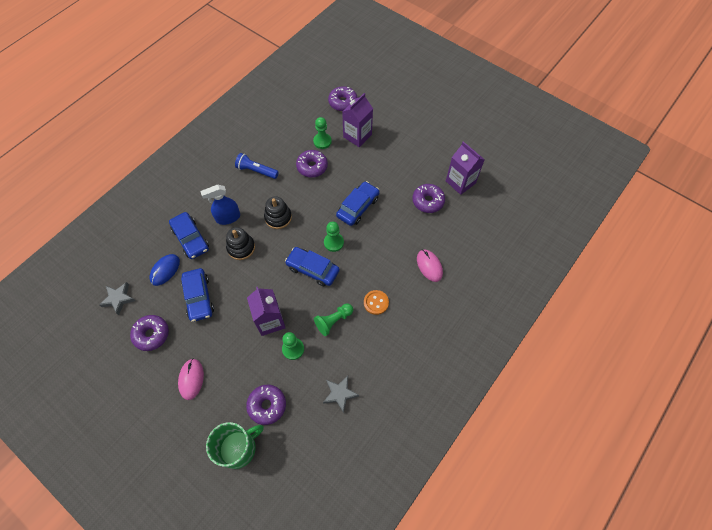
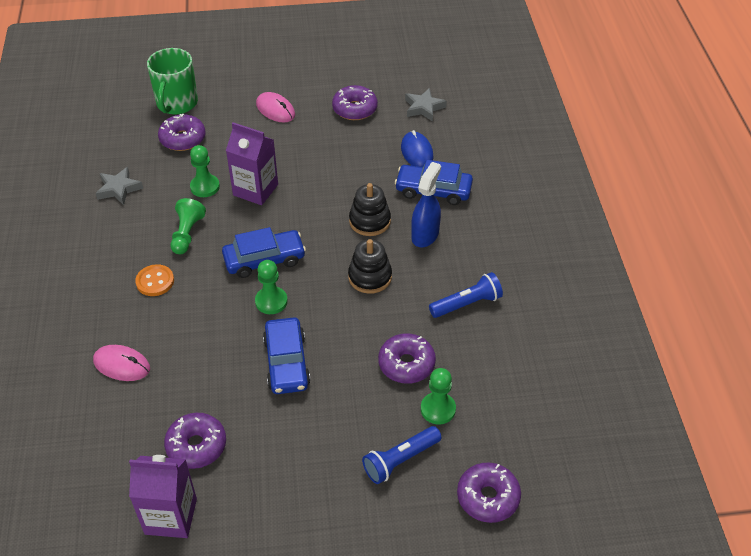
camera: 135 degrees right, 15 degrees down
(199, 297) = (351, 157): blue car -> none
(357, 136) = (400, 460): purple carton -> blue flashlight

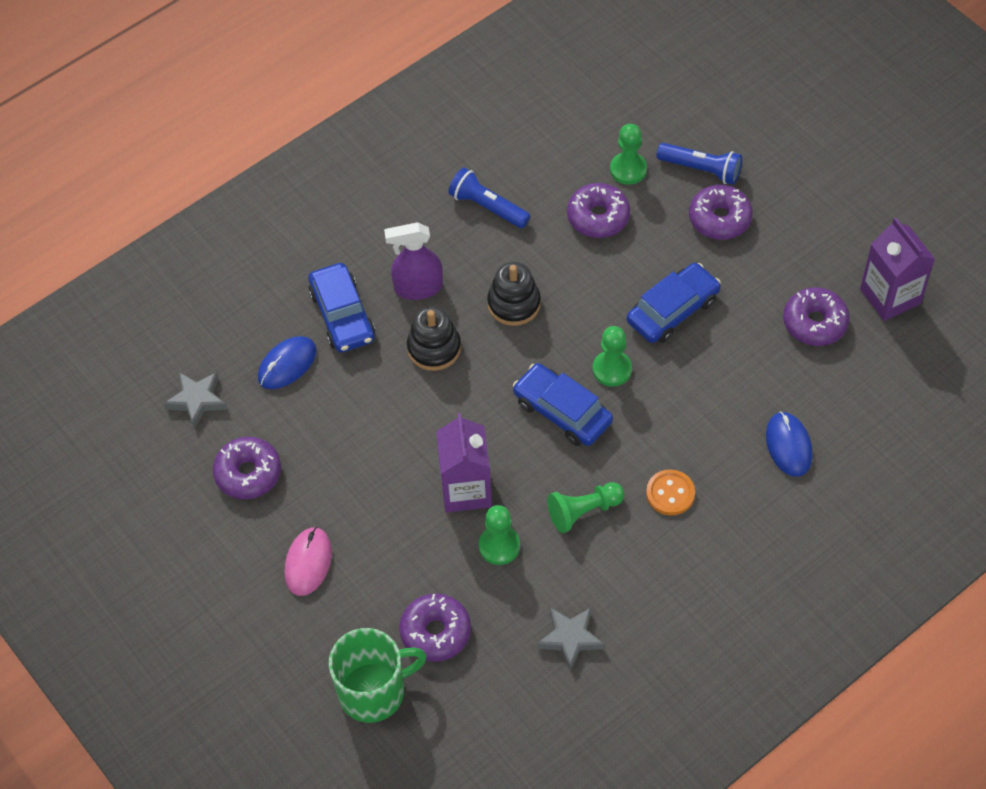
camera: 120 degrees left, 10 degrees up
(122, 365) = (788, 445): pink mouse -> blue mouse
(425, 235) = (418, 288): blue spray bottle -> purple spray bottle
(488, 497) = (685, 96): purple donut -> purple donut (719, 219)

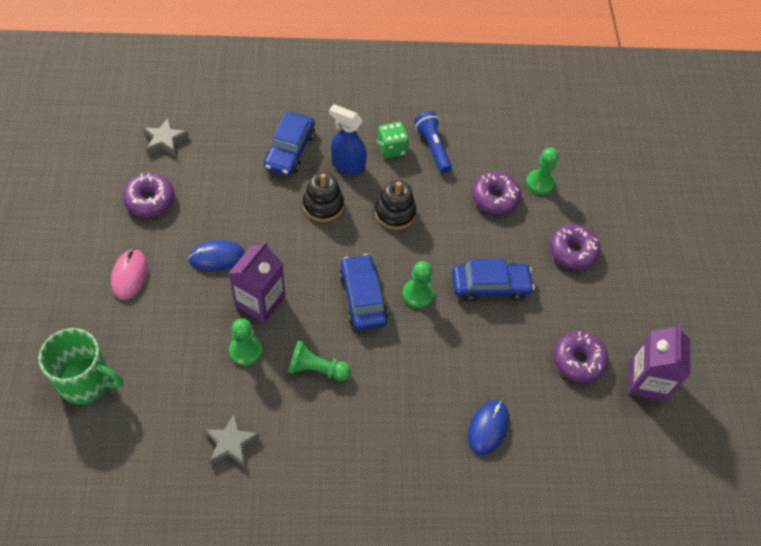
camera: 30 degrees right, 0 degrees up
(287, 364) = (232, 155): blue mouse -> blue mouse (217, 257)
(308, 562) = (129, 275): pink mouse -> pink mouse turned 45 degrees counterclockwise
(418, 288) = (347, 165): purple spray bottle -> blue spray bottle
(435, 632) = (157, 374): purple donut -> none
(446, 238) = (391, 148): none -> green dice
(670, 493) = (381, 399): orange button -> none
(701, 169) = (587, 214): blue flashlight -> none

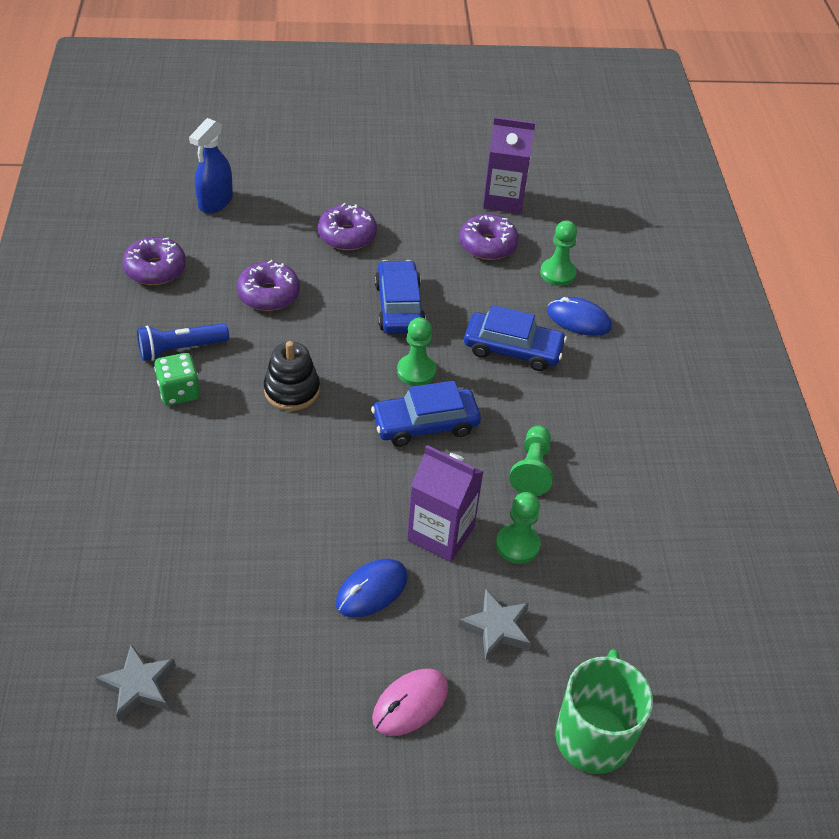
camera: 90 degrees left, 10 degrees down
(129, 275) = (410, 703): pink mouse -> pink mouse turned 45 degrees counterclockwise
(150, 200) = (265, 693): purple donut -> purple donut (155, 269)
(217, 257) = (371, 590): blue mouse -> blue mouse turned 60 degrees clockwise
(231, 443) = (646, 552): grey star -> grey star (496, 628)
(290, 150) = (173, 510): blue car -> blue car (513, 349)
(323, 205) = (278, 467): black stacking toy -> none
(347, 165) = (206, 440): blue spray bottle -> blue spray bottle (215, 202)
(540, 183) = (246, 253): green pawn -> green pawn (557, 273)

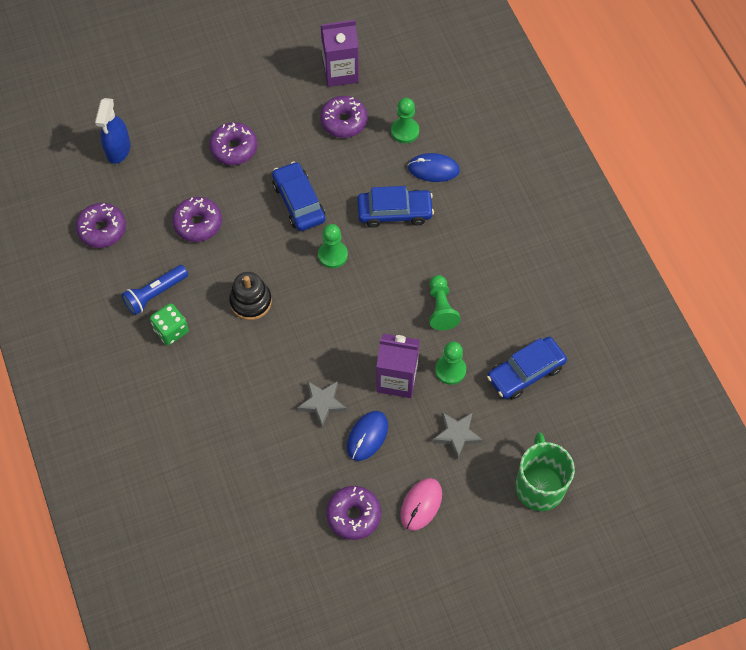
camera: 15 degrees left, 15 degrees up
(138, 686) = (247, 553): grey star -> grey star (322, 403)
(309, 685) = (353, 515): none -> purple donut
(425, 424) = (355, 297): blue car -> blue car (525, 372)

